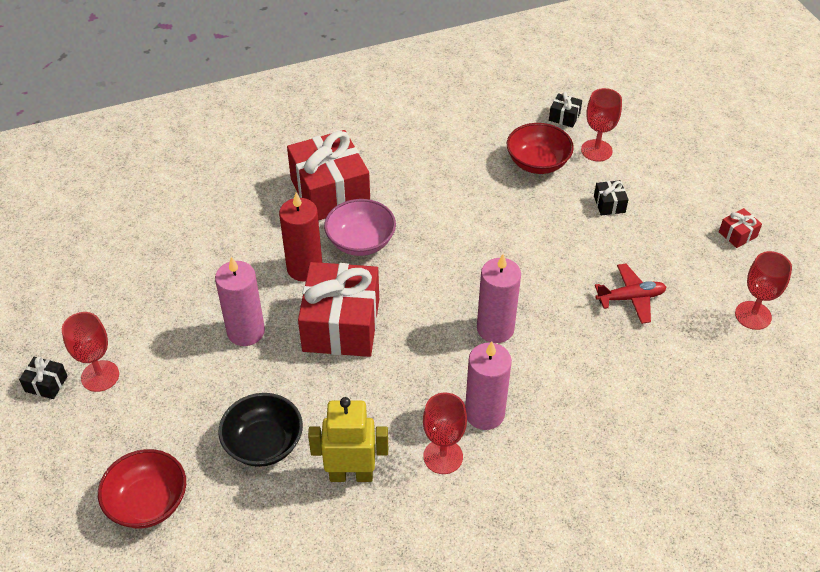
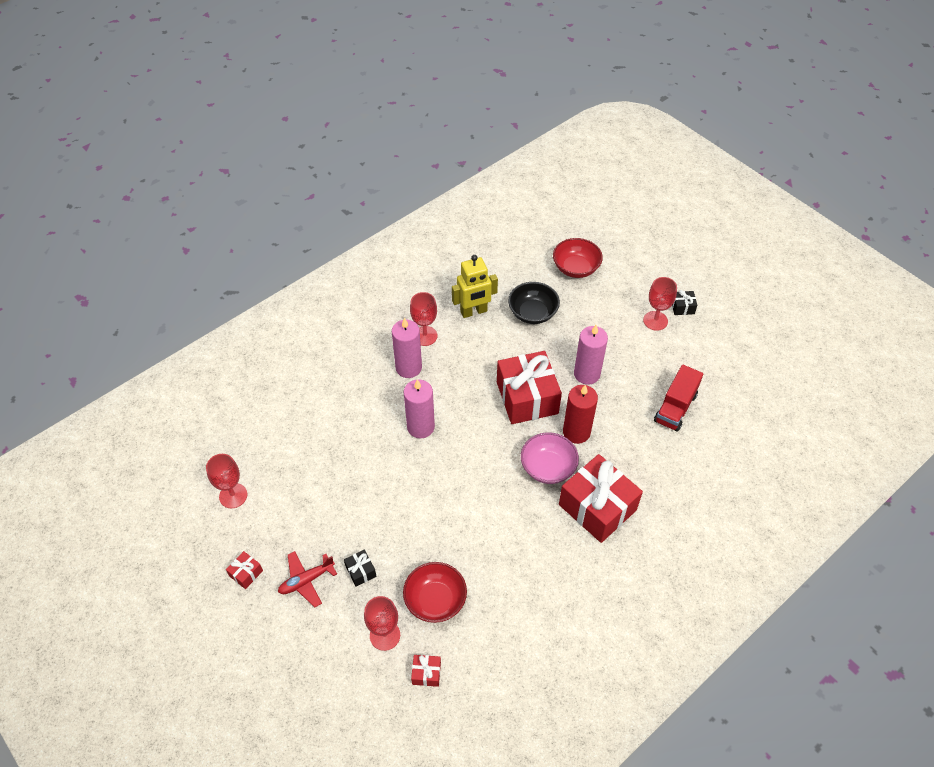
camera: 160 degrees right, 5 degrees up
(168, 261) = (675, 408): none -> red truck
(564, 117) = (426, 673): black gift -> red gift
(630, 298) = (328, 482): red plane -> red plane (306, 580)

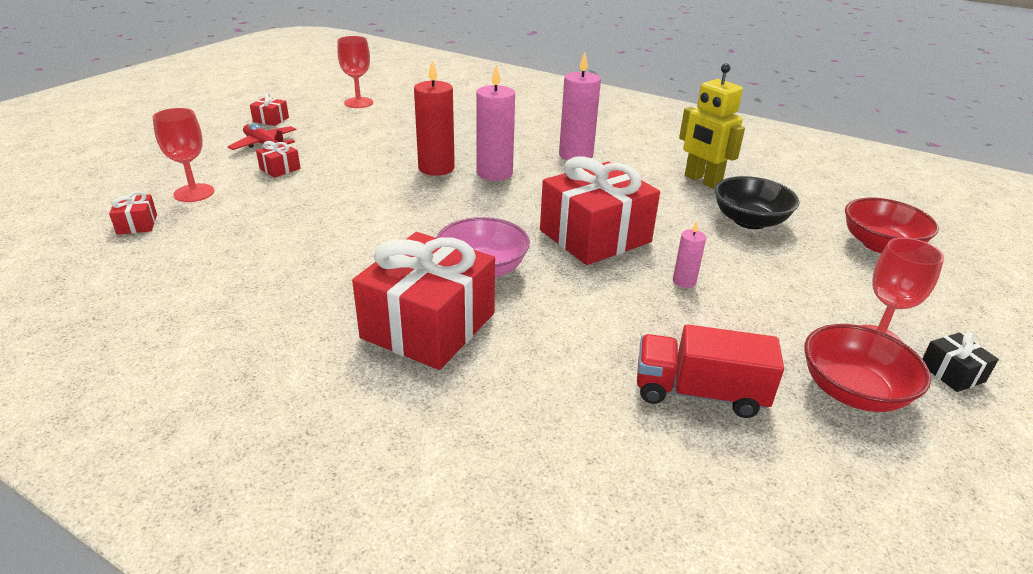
camera: 70 degrees right, 20 degrees down
(361, 571) = (280, 169): black gift -> red gift
(425, 336) = (631, 157): red goblet -> none
(435, 600) = (243, 216): red bowl -> red bowl (852, 391)
(576, 432) = (563, 286): red candle -> red candle (436, 168)
(587, 374) = (684, 281): pink candle -> pink candle, size x0.50

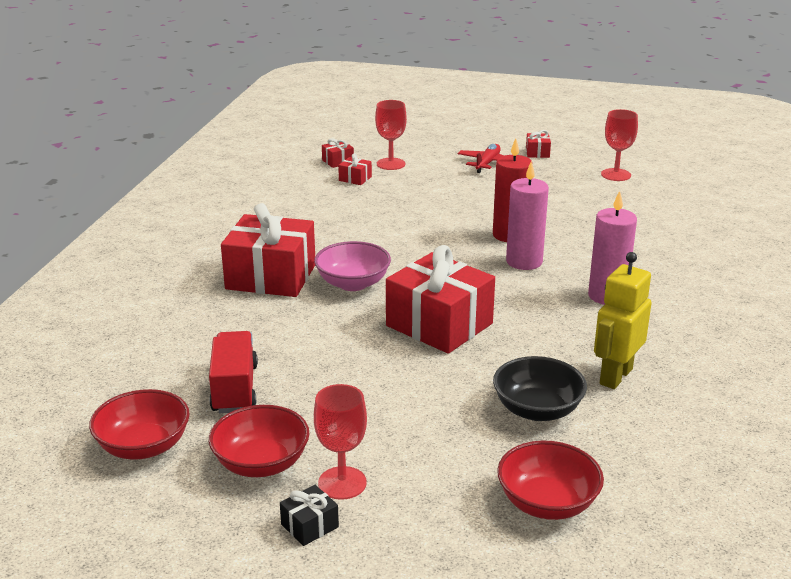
camera: 75 degrees right, 5 degrees down
(280, 169) = (451, 179): red gift -> red gift (355, 179)
(684, 281) = (388, 375): pink candle -> none
(832, 495) = (144, 446): none -> red bowl

